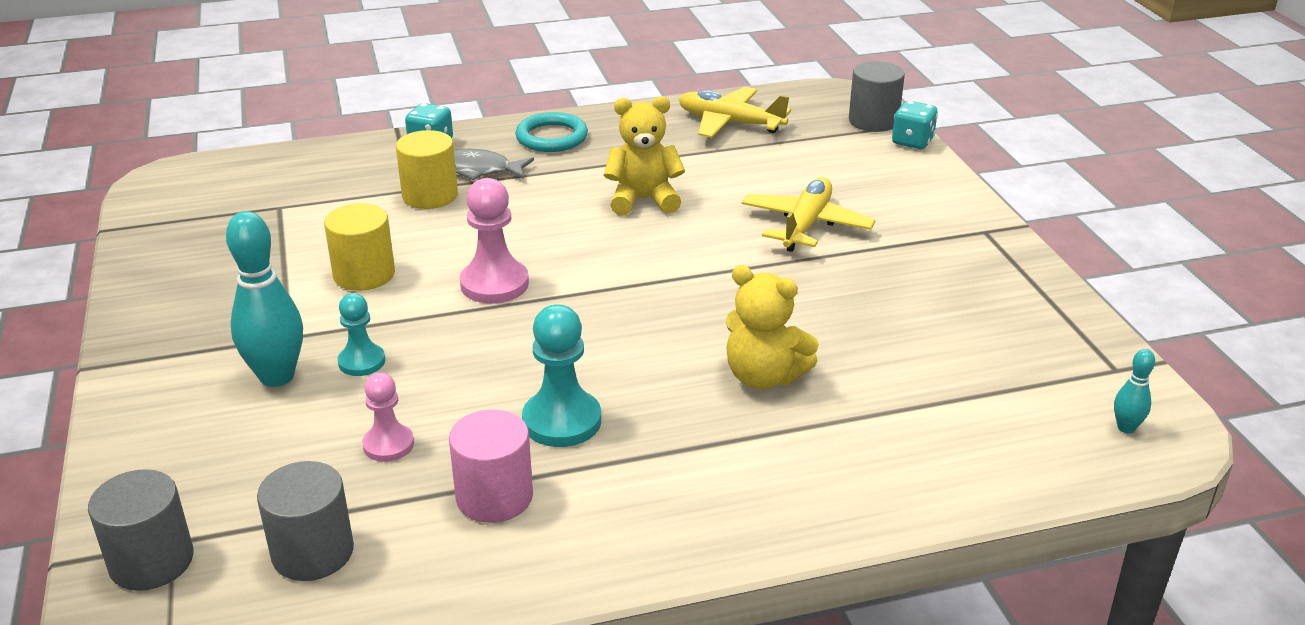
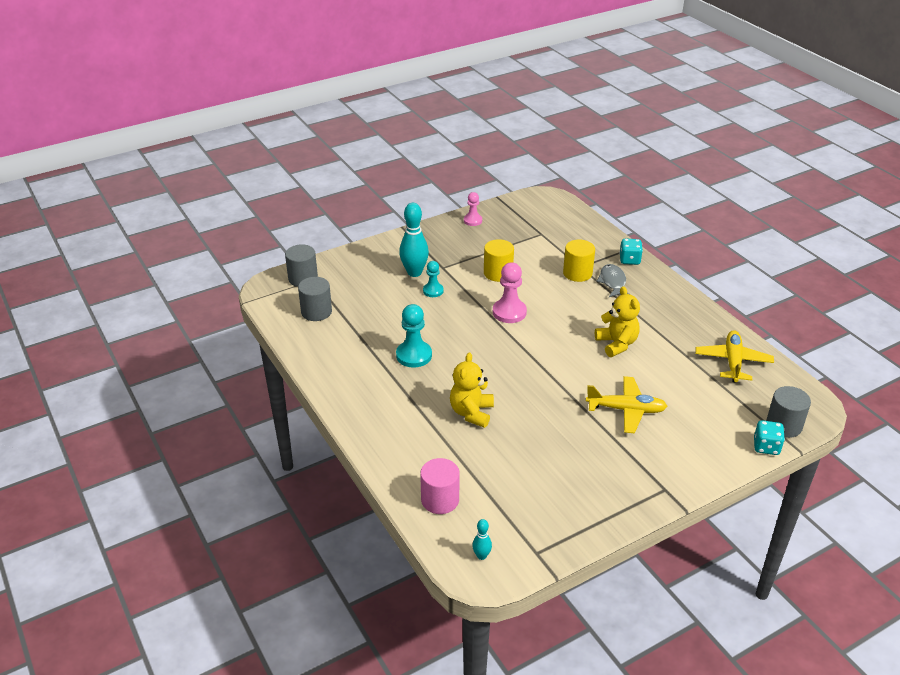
camera: 75 degrees right, 5 degrees up
(388, 445) = (382, 313): pink pawn -> pink pawn (472, 220)
(494, 497) = (359, 348): pink cylinder -> pink cylinder (440, 500)
(552, 137) = (665, 298): turquoise ring -> none

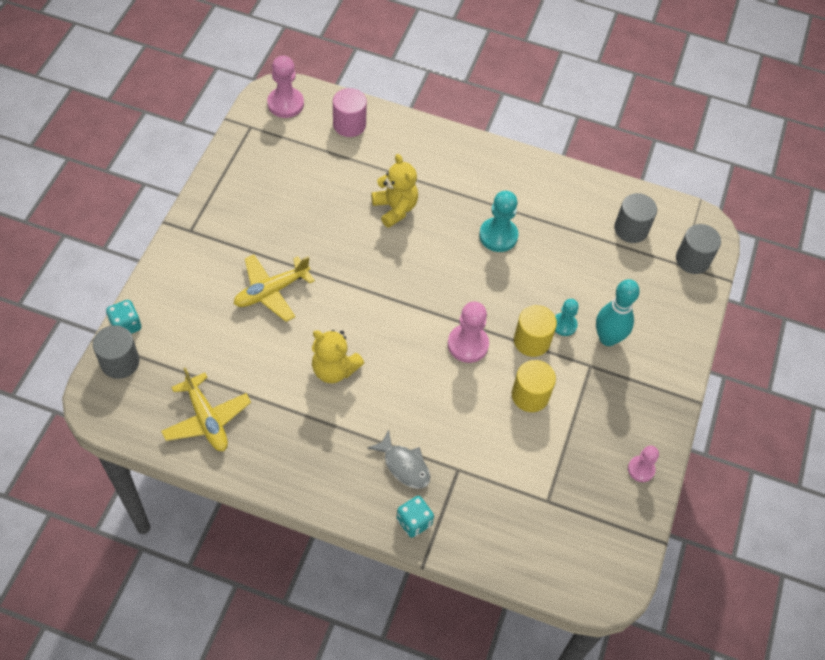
camera: 135 degrees right, 20 degrees up
(481, 556) = (285, 104): turquoise bowling pin -> pink pawn
(577, 273) = (451, 454): yellow cylinder -> yellow cylinder (531, 341)

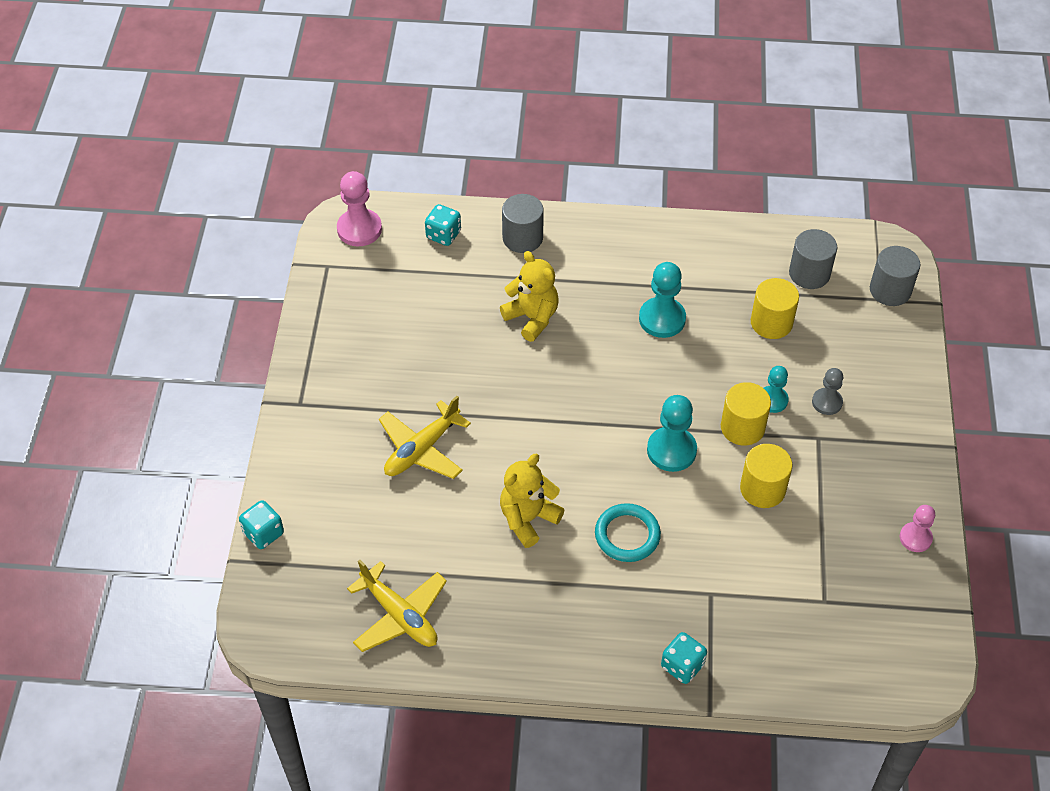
camera: 10 degrees left, 5 degrees down
(120, 362) = (272, 577): grey cylinder -> grey cylinder (522, 238)
(334, 369) = (528, 519): yellow teddy bear -> yellow teddy bear turned 120 degrees clockwise
(349, 124) = (443, 235): pink cylinder -> turquoise dice
(404, 465) = (648, 606): grey fish -> none
(408, 403) = (627, 535): none -> turquoise ring
(468, 344) = (671, 450): pink pawn -> turquoise pawn
(585, 261) = (771, 323): none -> yellow cylinder
(608, 338) = (827, 402): turquoise bowling pin -> grey pawn

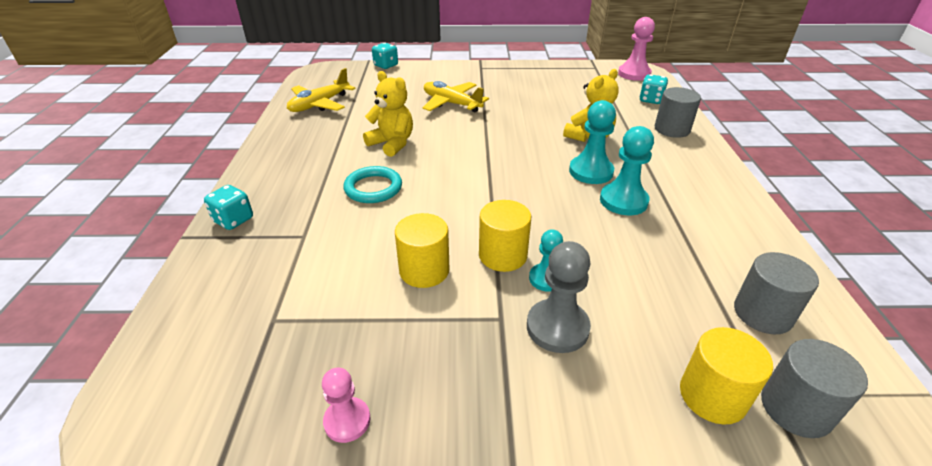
camera: 85 degrees right, 15 degrees down
(671, 450) = (466, 209): turquoise pawn -> turquoise pawn (590, 171)
(771, 323) = (660, 278): yellow cylinder -> yellow cylinder (712, 396)
(827, 402) = (557, 327): grey pawn -> grey pawn, size x1.61

